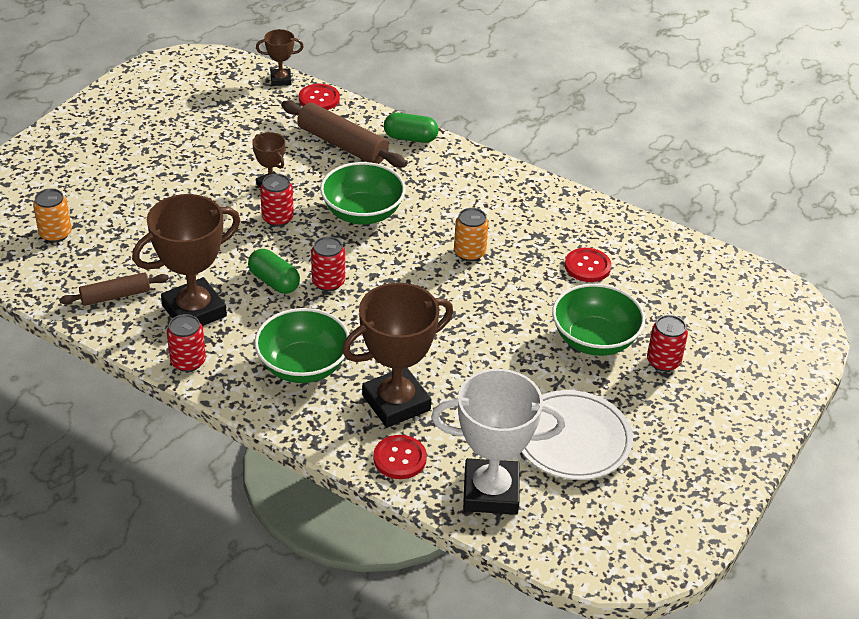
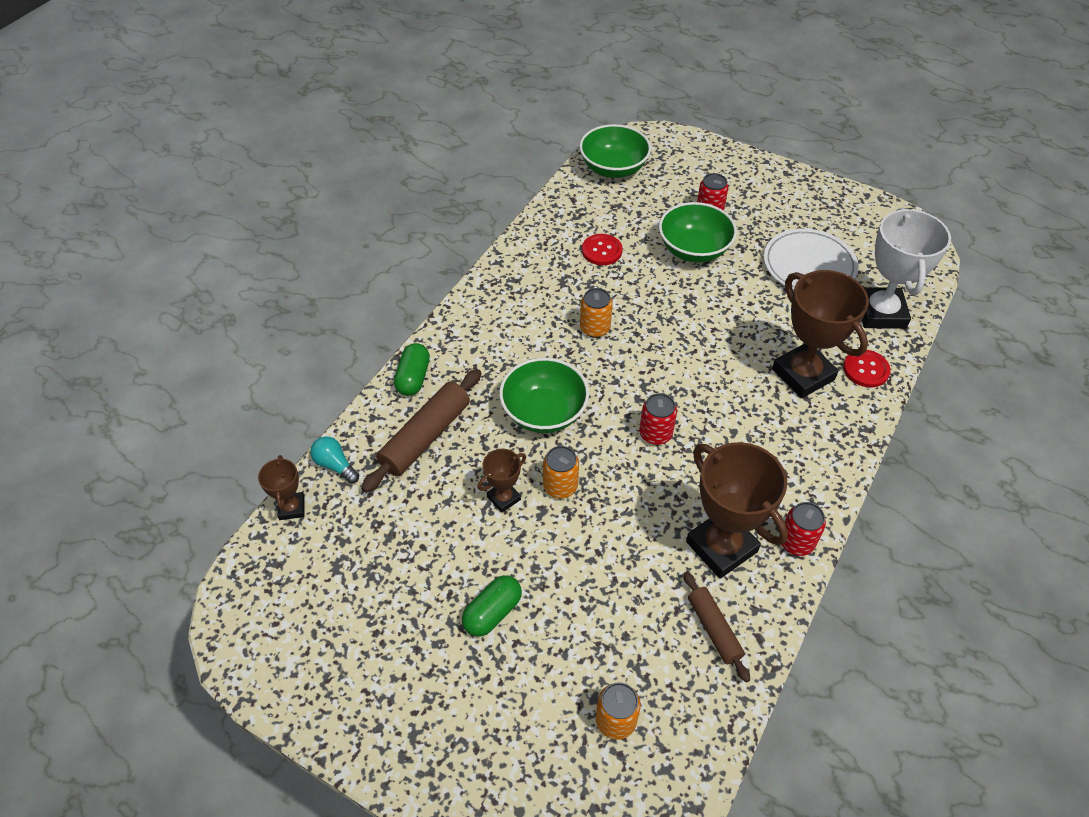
camera: 90 degrees left, 10 degrees up
(274, 282) = (663, 479): green capsule -> green capsule (492, 612)
(277, 218) = (560, 486): red can -> orange can
(303, 366) = (776, 445): green bowl -> green bowl (613, 168)
(319, 99) = (335, 465): red button -> turquoise light bulb

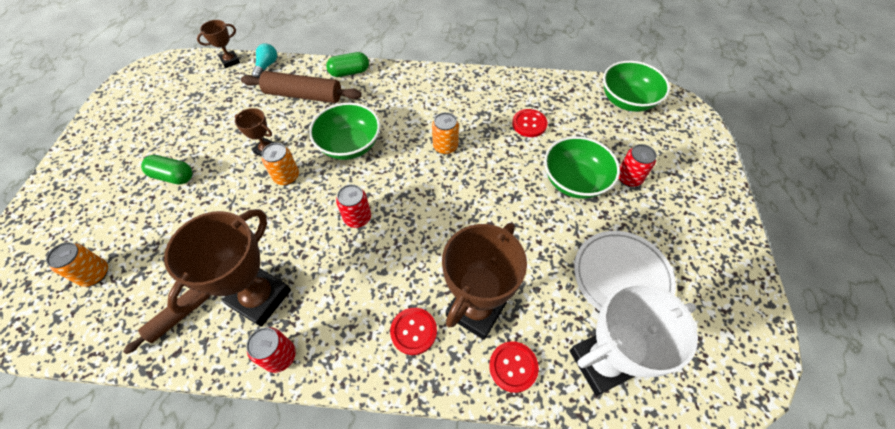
camera: 65 degrees right, 5 degrees up
(808, 427) = (413, 331): none -> red button

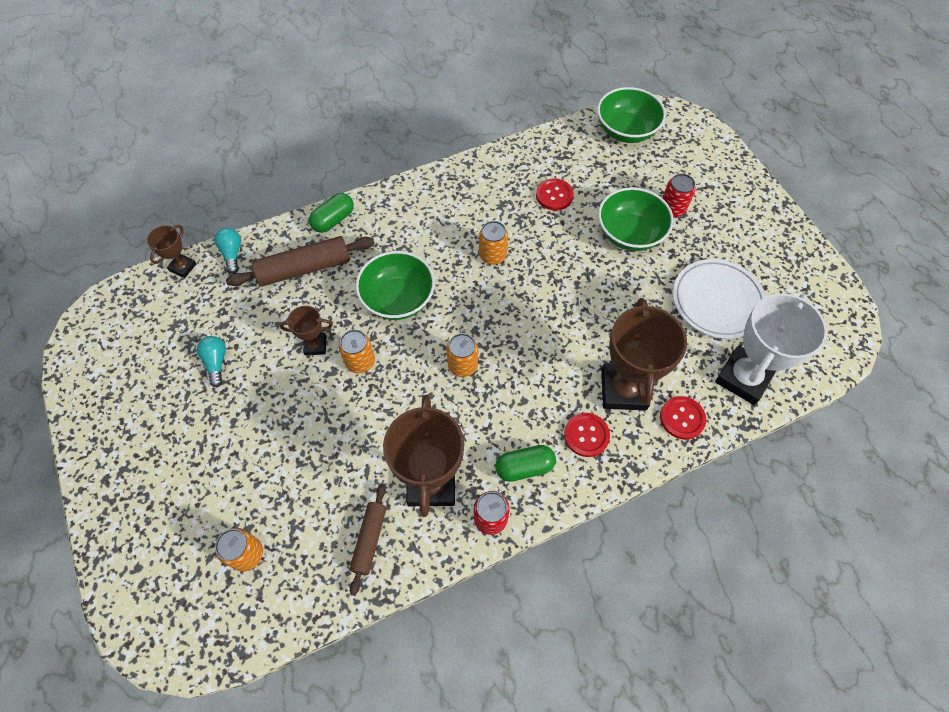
camera: 30 degrees left, 5 degrees up
(173, 176) = (238, 422): green capsule -> green capsule (524, 467)
(196, 130) = (216, 363): none -> turquoise light bulb
(357, 217) = (462, 365): red can -> orange can

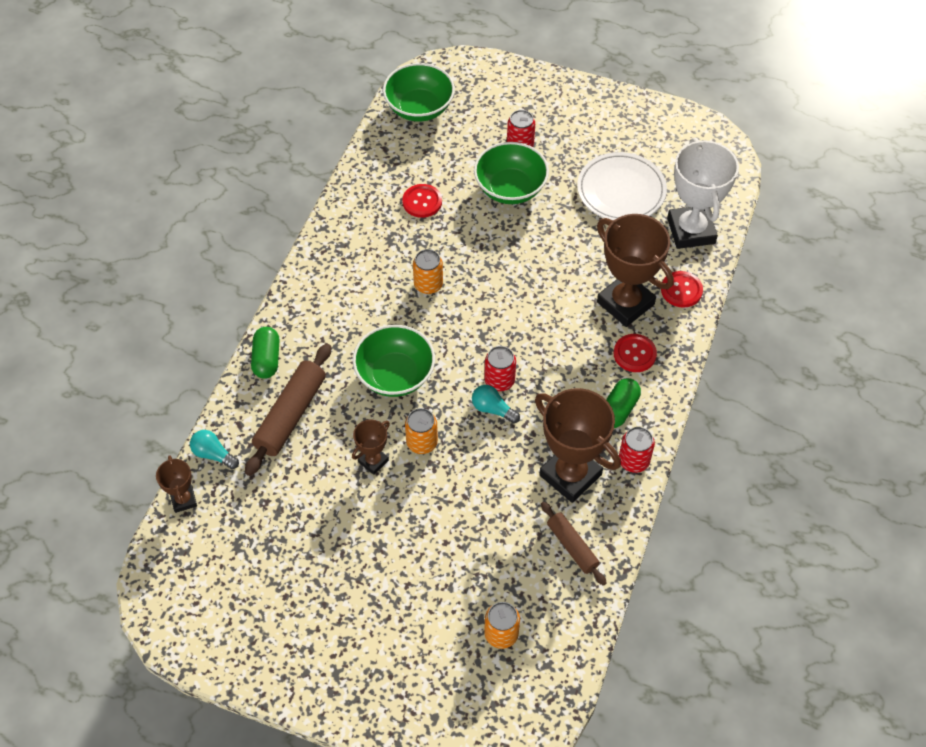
camera: 45 degrees left, 5 degrees down
(216, 363) = (310, 540): turquoise light bulb -> turquoise light bulb (492, 409)
(462, 365) = (499, 380): orange can -> red can

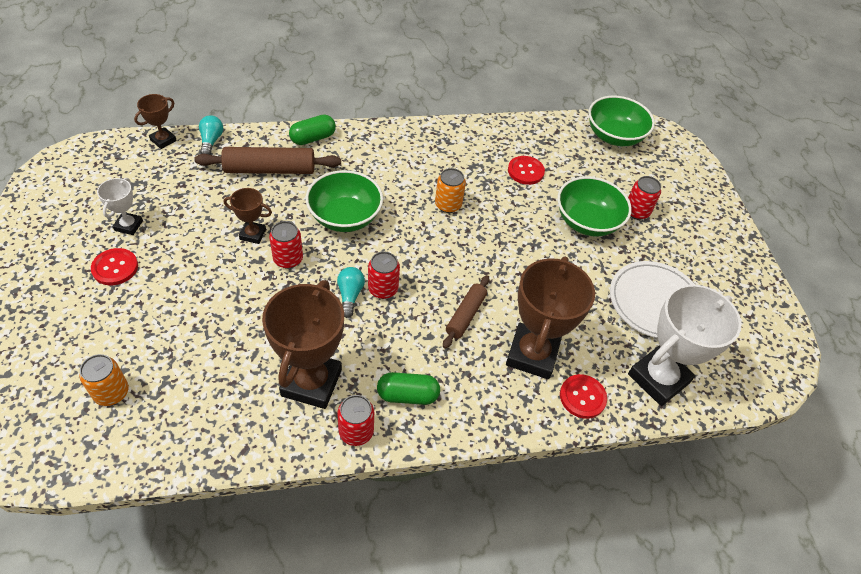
camera: 55 degrees right, 5 degrees down
(297, 568) = (128, 225): none -> white trophy
(422, 442) = (288, 259): orange can -> red can
(572, 546) = (231, 415): brown rolling pin -> brown rolling pin (465, 315)
(634, 354) = (480, 384): red button -> red button (115, 268)

